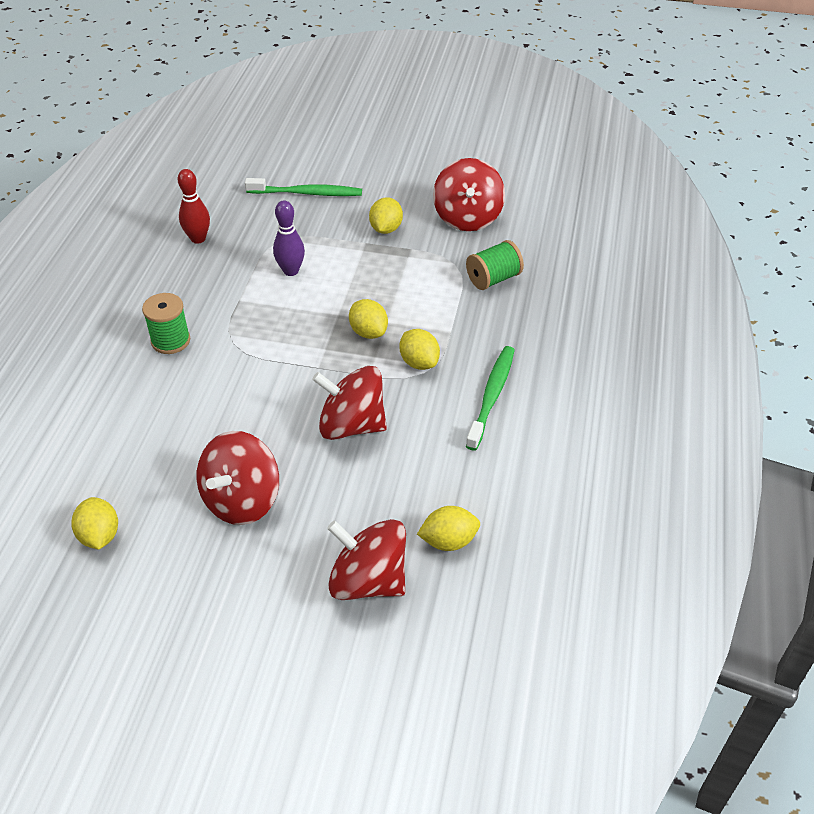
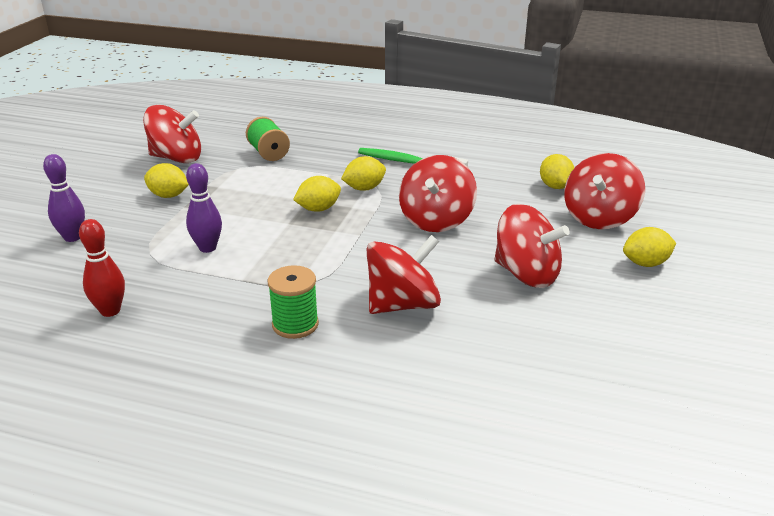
camera: 85 degrees left, 15 degrees down
(100, 535) = (583, 358): yellow lemon -> yellow lemon (645, 263)
(194, 406) = (403, 304): none -> red spinning top
(306, 193) = (72, 237): green toothbrush -> purple bowling pin

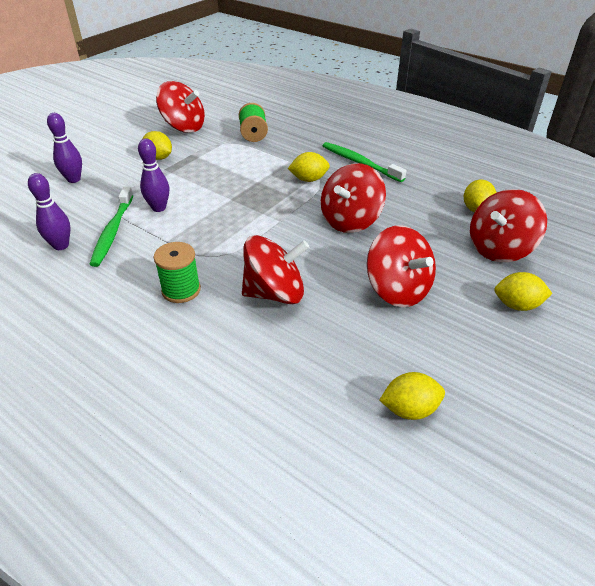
camera: 20 degrees right, 10 degrees up
(110, 311) = (61, 245): red bowling pin -> purple bowling pin
(167, 282) = (113, 231): none -> green toothbrush
(318, 209) = (261, 191): yellow lemon -> yellow lemon (409, 409)

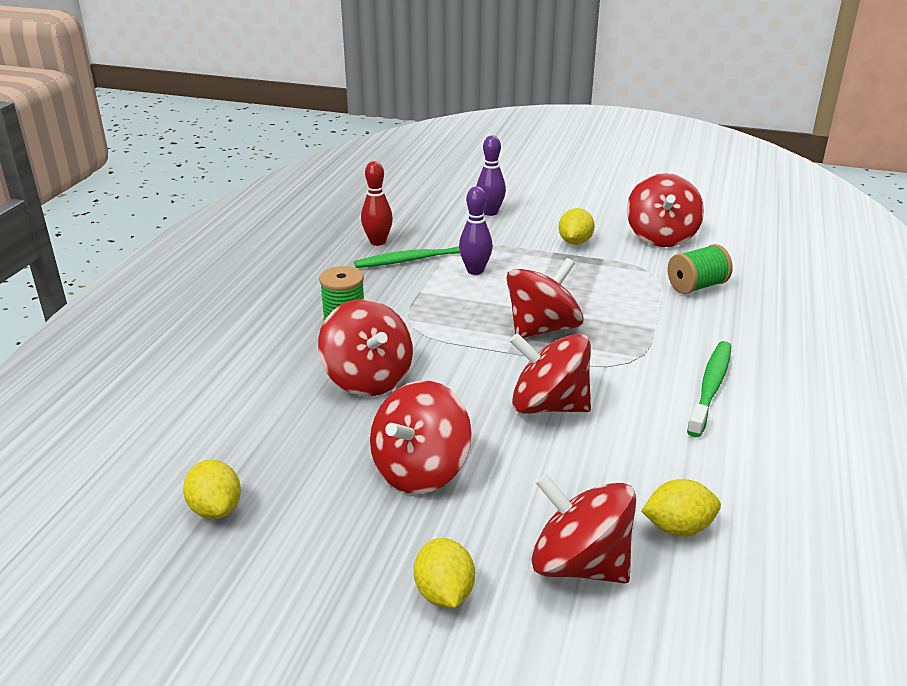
camera: 70 degrees right, 10 degrees down
(61, 245) = (377, 242): purple bowling pin -> red bowling pin
(261, 200) = (542, 329): none -> red spinning top
(309, 179) = (622, 353): yellow lemon -> none

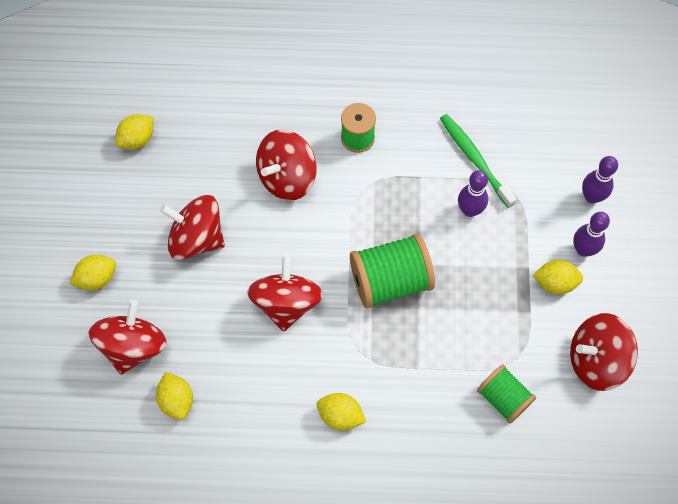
camera: 75 degrees right, 35 degrees up
(377, 242) = (495, 120): red bowling pin -> none
(542, 329) = (390, 281): red spinning top -> green spool
(544, 224) = (583, 249): none -> purple bowling pin
(710, 388) = (340, 415): green toothbrush -> yellow lemon

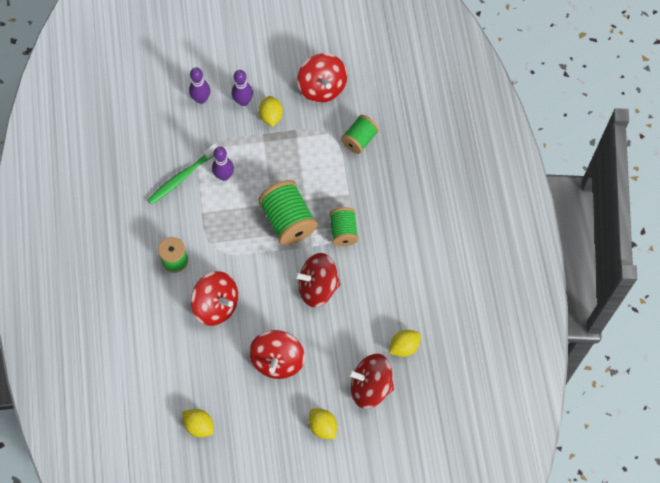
camera: 100 degrees left, 0 degrees up
(340, 415) = (392, 237): yellow lemon -> none
(361, 350) = (343, 231): none -> green spool

